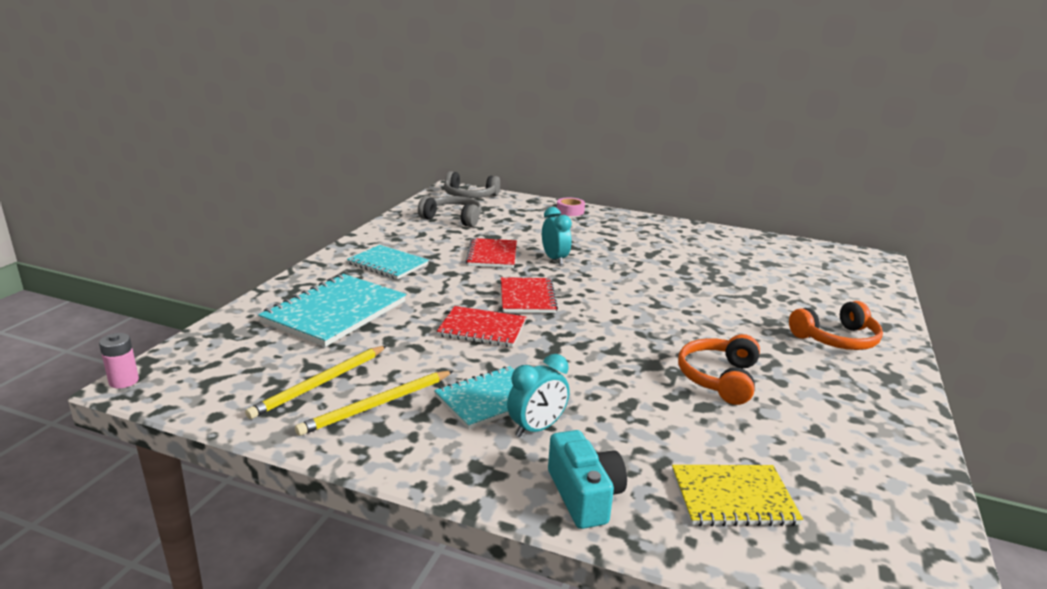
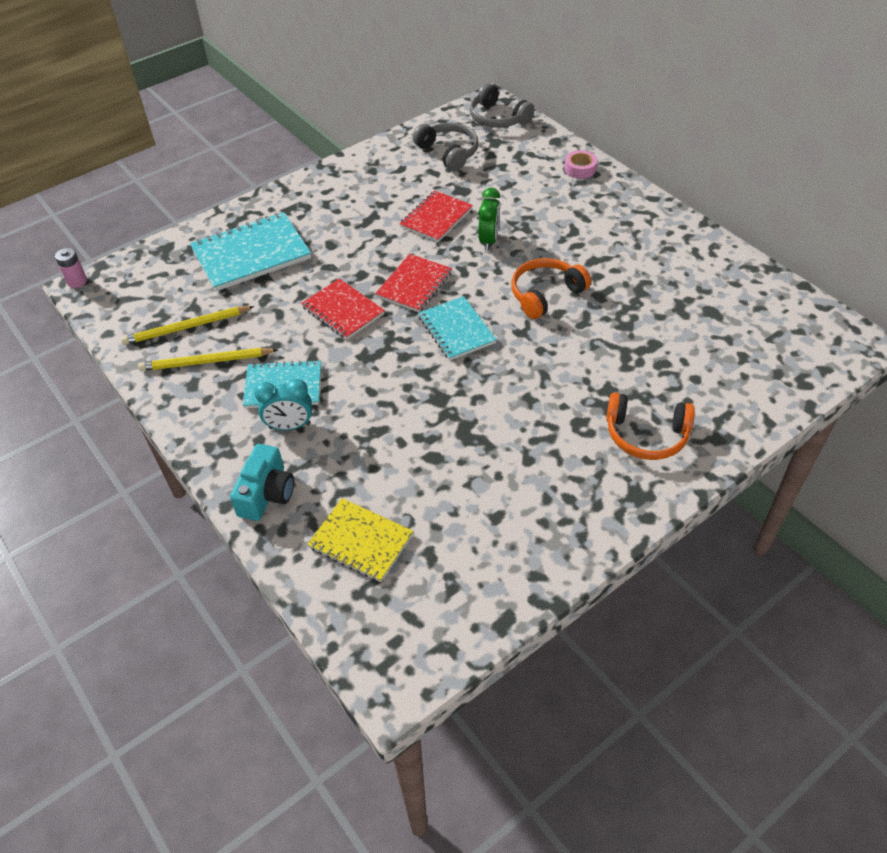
camera: 35 degrees right, 25 degrees up
(388, 264) = (336, 205): turquoise notebook -> turquoise notebook (456, 330)
(555, 259) = (489, 241): turquoise clock -> green clock
(719, 378) = (478, 435): orange headphones -> orange headphones (545, 294)

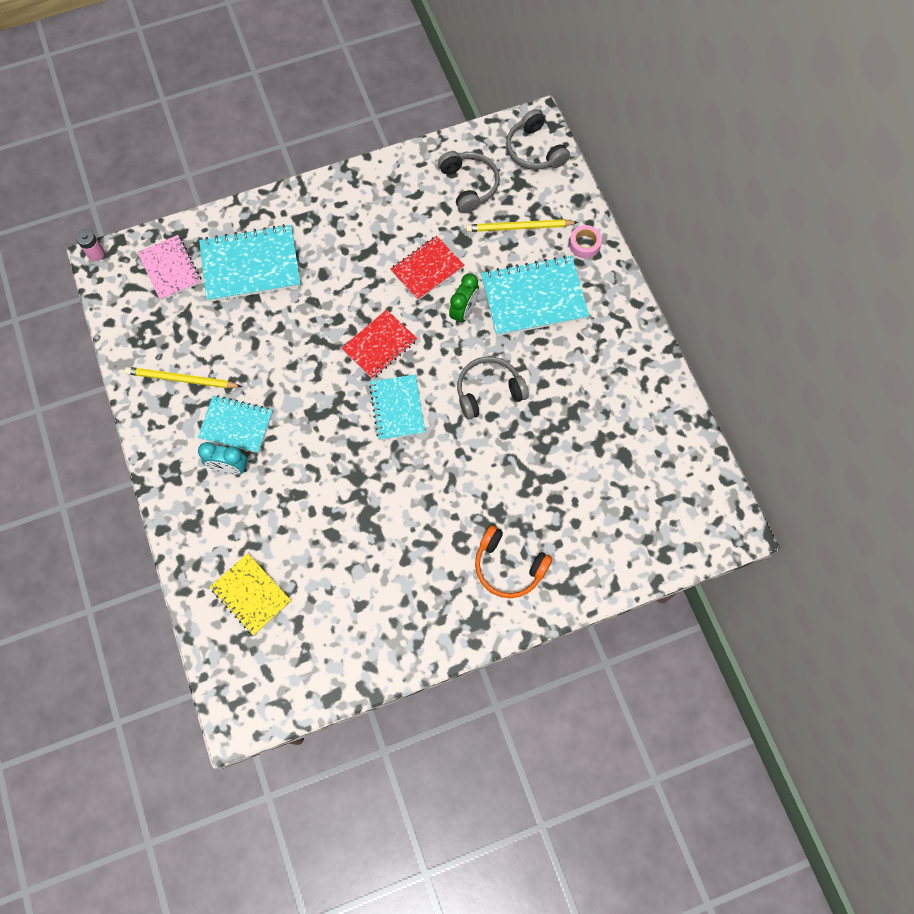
camera: 15 degrees right, 20 degrees up
(164, 275) = (170, 269): none -> pink notebook
(186, 327) = (174, 336): yellow pencil -> yellow pencil (519, 227)
(266, 494) = (194, 528): turquoise camera -> none
(343, 310) = (309, 357): red notebook -> none
(545, 294) = (488, 391): orange headphones -> grey headphones
(553, 215) = (534, 298): none -> turquoise notebook

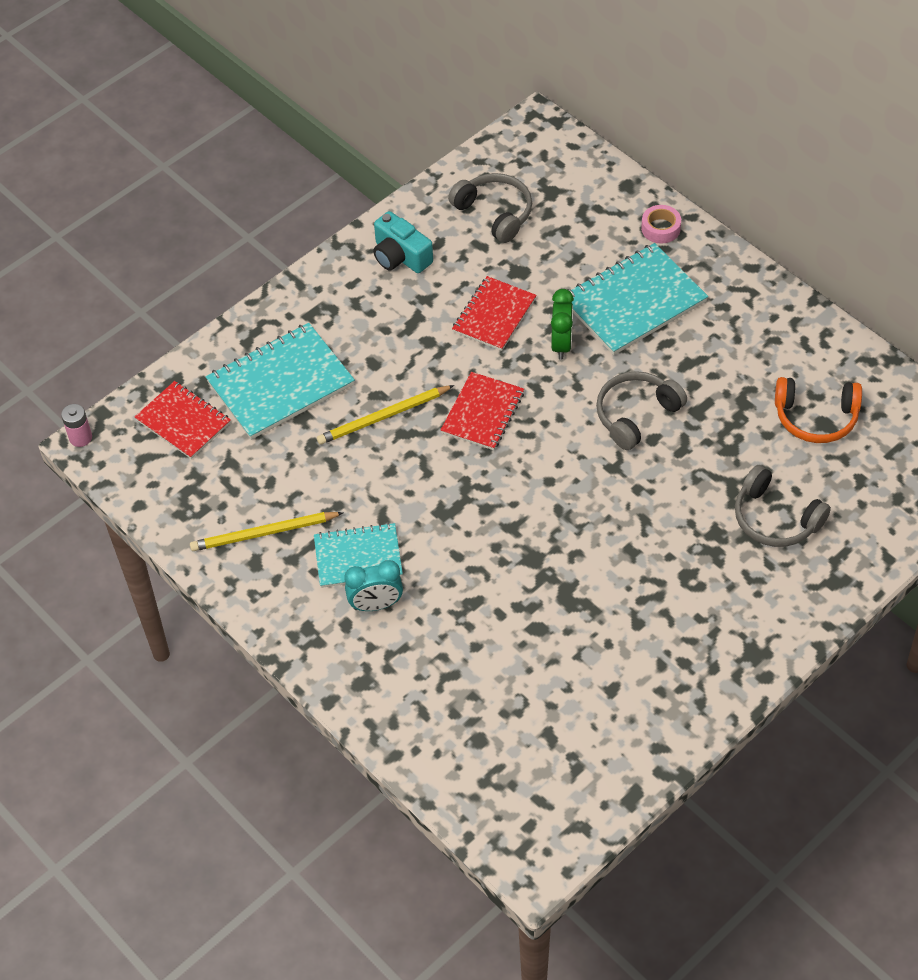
camera: 20 degrees left, 15 degrees down
(170, 269) = (183, 422): pink notebook -> red notebook
(251, 594) = (477, 727): yellow notebook -> none
(384, 195) = (400, 256): none -> turquoise camera
(397, 408) = (540, 470): turquoise notebook -> none
(508, 567) = (759, 584): orange headphones -> orange headphones (816, 417)
(519, 227) = (576, 236): yellow pencil -> yellow pencil (383, 417)
(534, 150) = (549, 153): grey headphones -> grey headphones (775, 518)

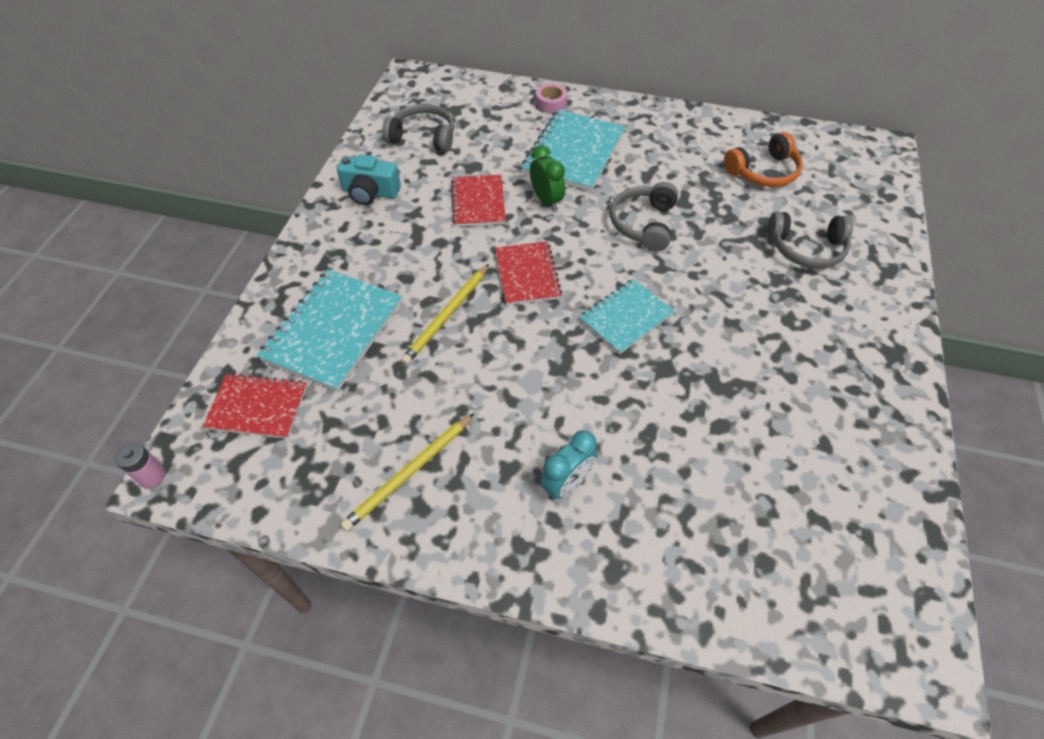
camera: 35 degrees left, 0 degrees up
(358, 557) = (516, 447): turquoise notebook -> turquoise notebook (626, 317)

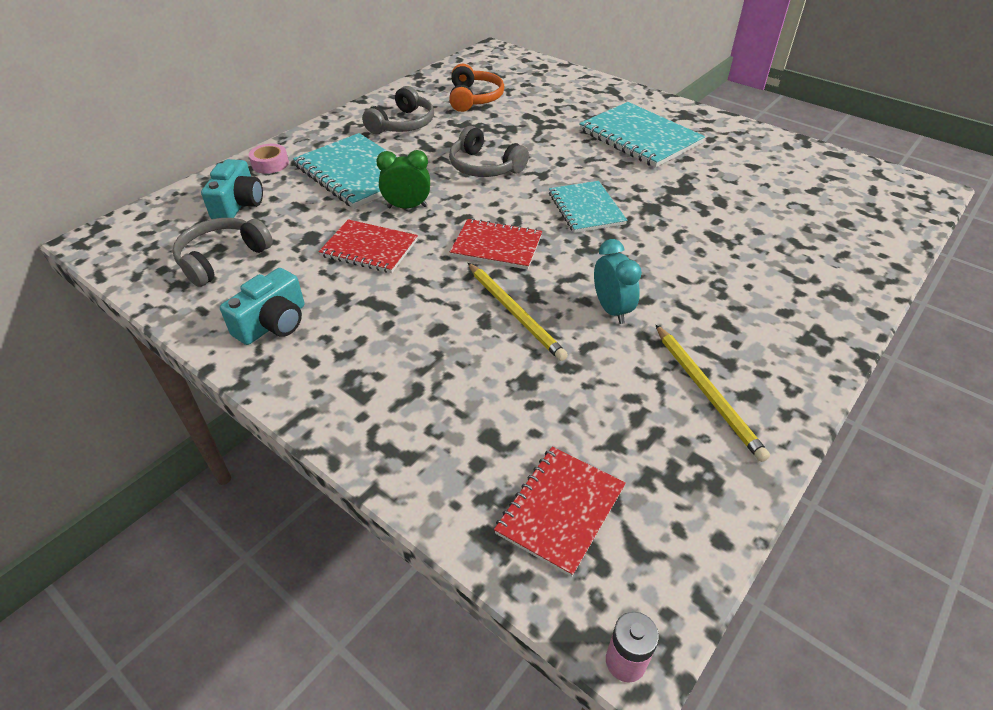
camera: 65 degrees left, 10 degrees down
(333, 330) = (478, 408): turquoise notebook -> turquoise notebook (640, 137)
(488, 113) = (238, 204): none -> turquoise camera
(567, 484) = (751, 293): turquoise clock -> turquoise clock (612, 310)
(806, 248) = (569, 110): grey headphones -> grey headphones (403, 124)

